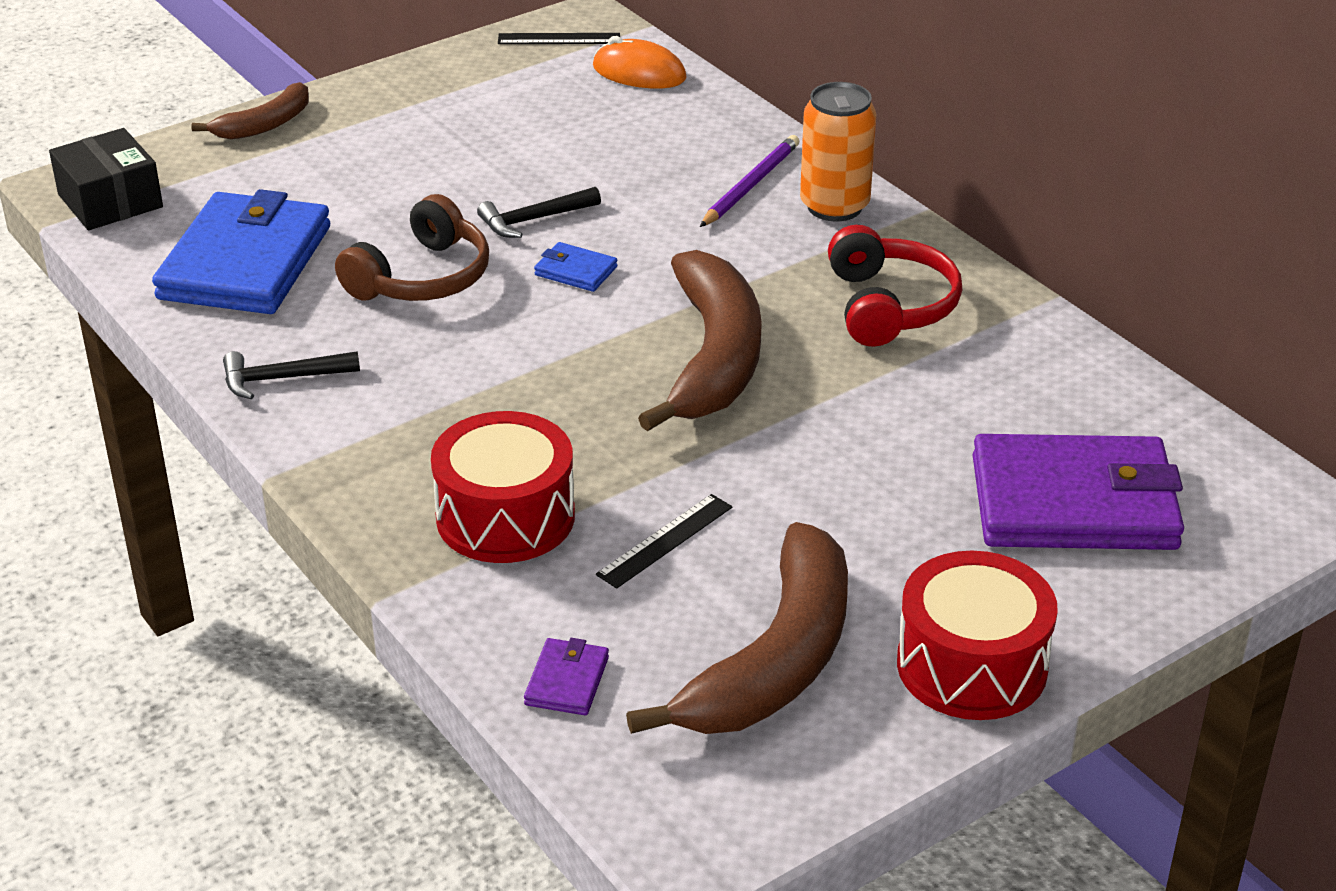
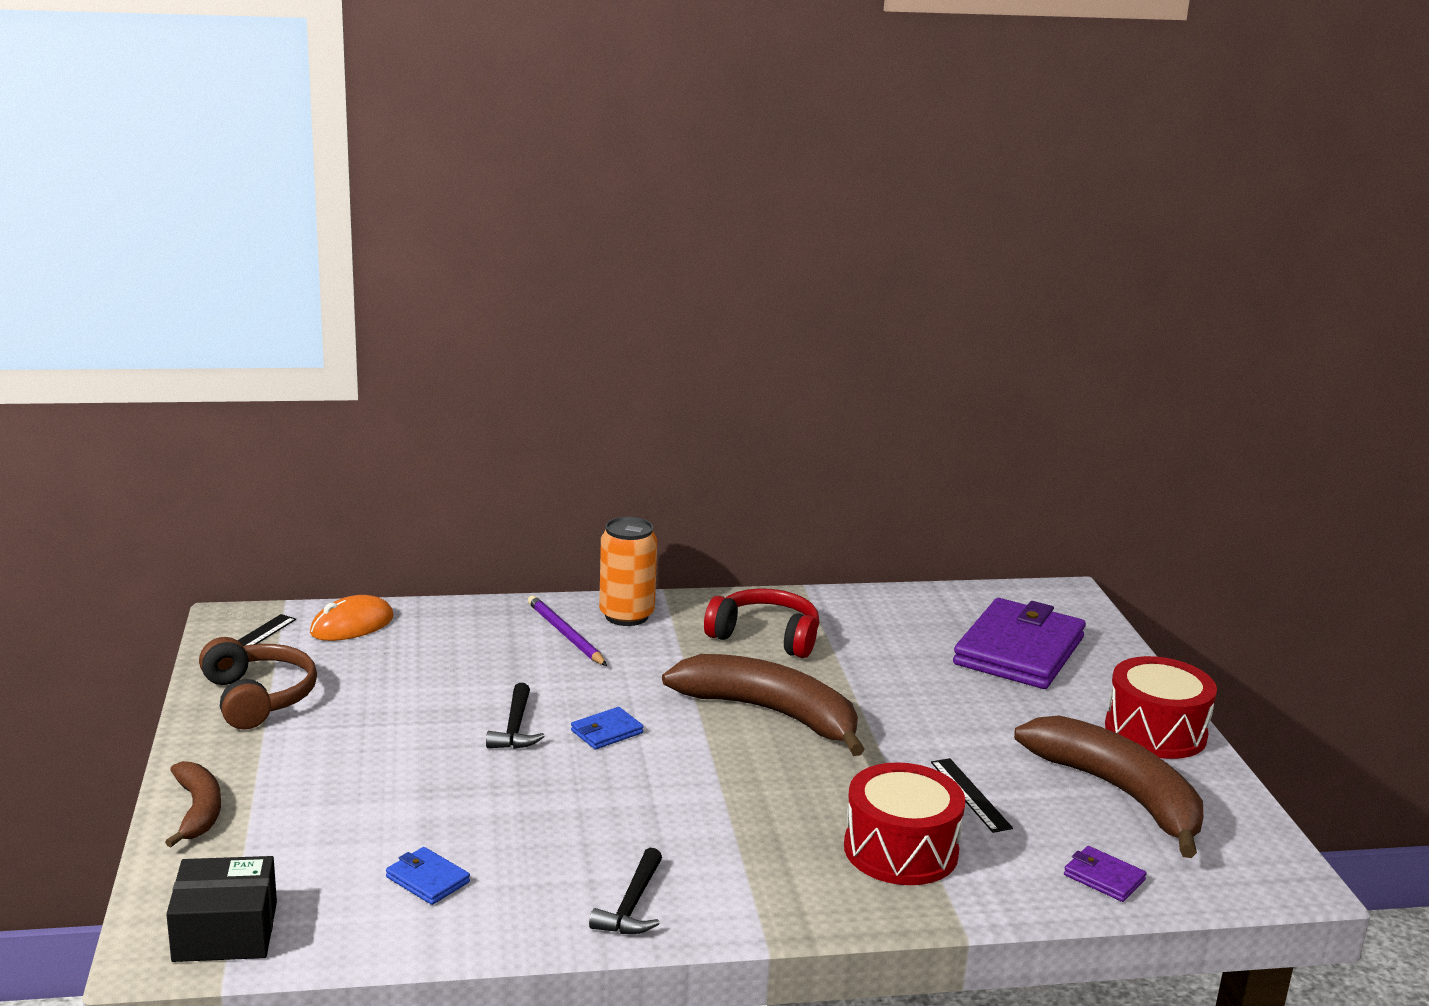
camera: 65 degrees left, 15 degrees down
(245, 263) = (427, 880): blue wallet -> blue wallet, size x0.41
(422, 278) = (546, 799): brown headphones -> brown headphones (258, 698)

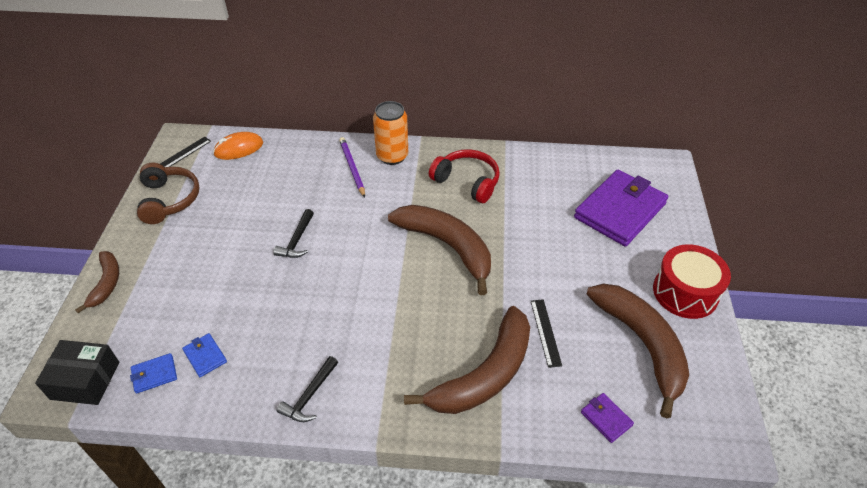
camera: 15 degrees right, 25 degrees up
(606, 732) = (347, 250): blue wallet -> blue wallet (154, 374)
(900, 850) = (485, 374): red drum -> brown banana

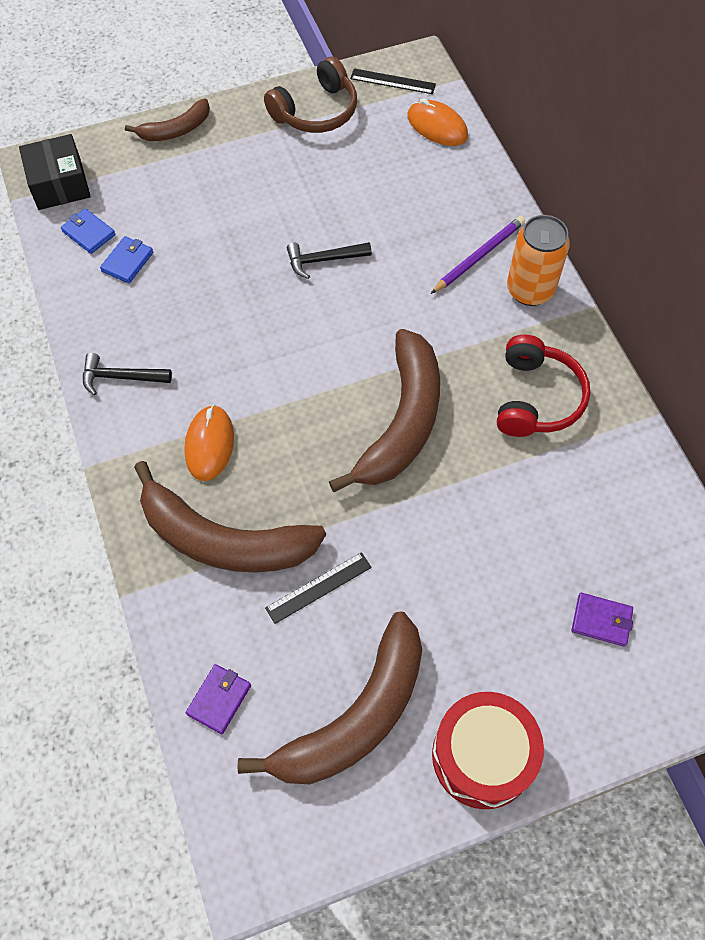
camera: 65 degrees right, 15 degrees up
(404, 357) = (209, 444): none -> orange mouse
(620, 211) = (601, 620): purple wallet -> purple wallet, size x0.41

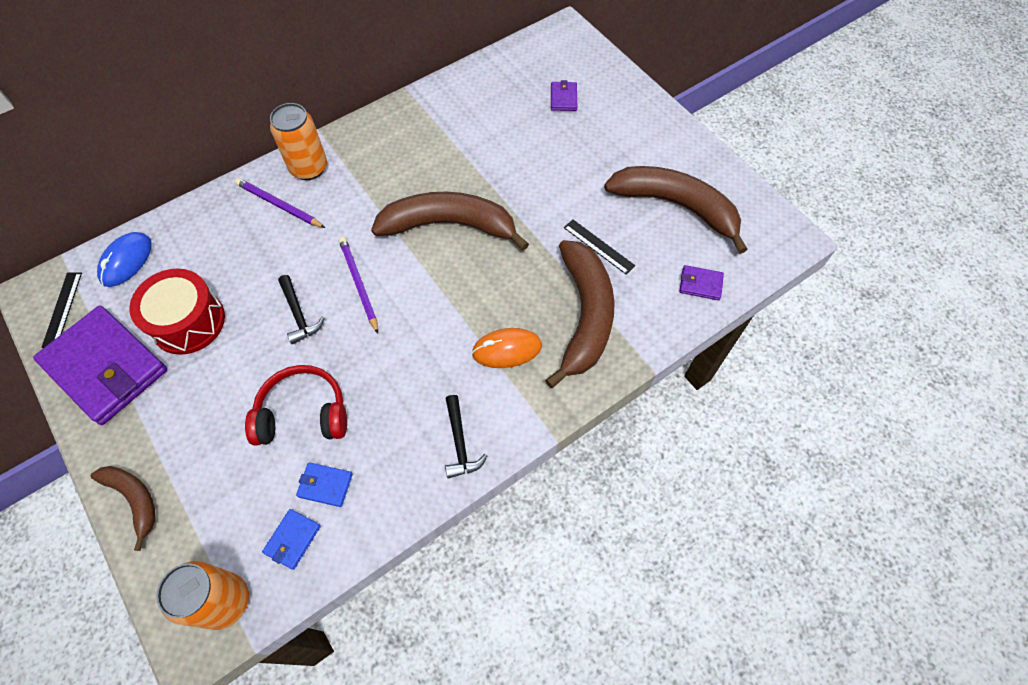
camera: 105 degrees left, 0 degrees up
(59, 184) = (225, 601): black box -> orange can
(316, 111) = (105, 367): brown headphones -> purple wallet
(345, 317) = (358, 284): none -> purple pencil
(437, 127) = (126, 261): orange mouse -> blue mouse
(482, 756) = (670, 140): red drum -> red drum (188, 322)
(536, 398) = (408, 150): red headphones -> red headphones (303, 413)

